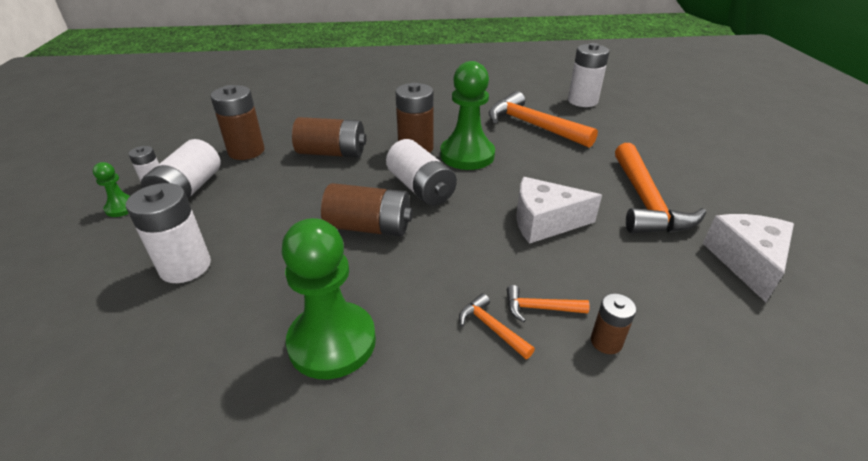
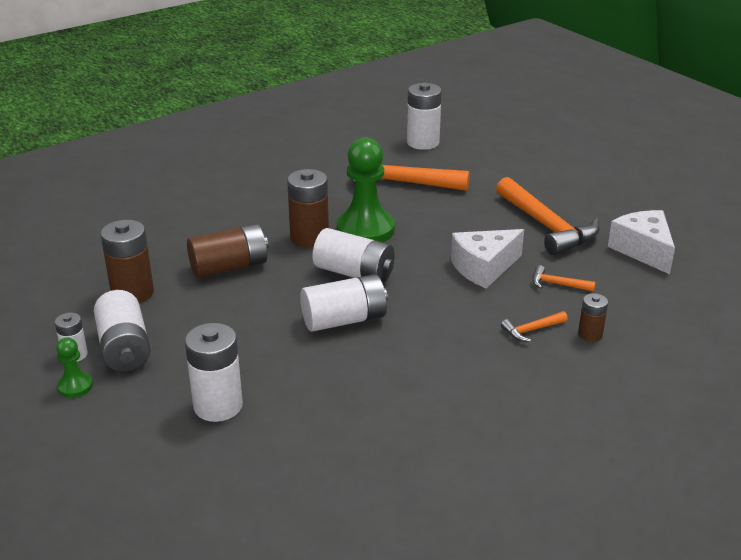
camera: 30 degrees left, 5 degrees down
(332, 342) = (407, 405): green pawn -> none
(369, 227) = (344, 320): brown battery -> white battery
(491, 327) = (510, 354): orange hammer -> orange hammer (557, 284)

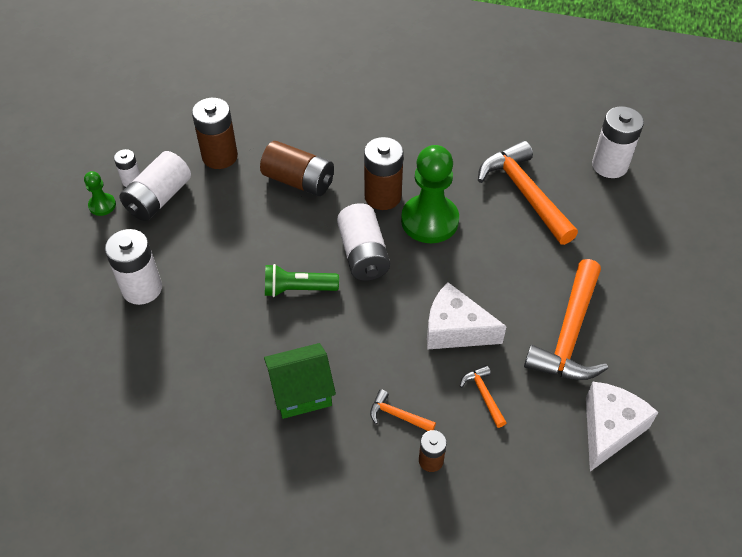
camera: 50 degrees right, 20 degrees up
(344, 320) = (298, 289): white battery -> green flashlight
(452, 366) = (301, 391): none -> green house

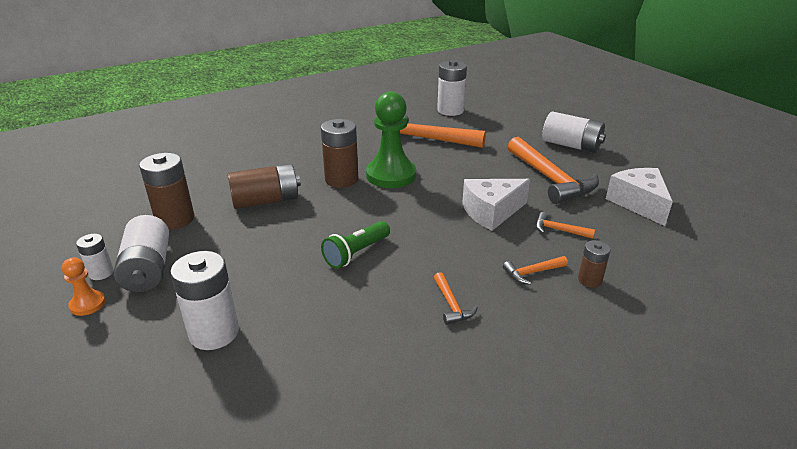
camera: 45 degrees left, 20 degrees down
(102, 205) = (88, 304): green pawn -> orange pawn
(301, 391) = (451, 305): green house -> orange hammer
(363, 254) = (374, 211): white battery -> white battery (571, 145)

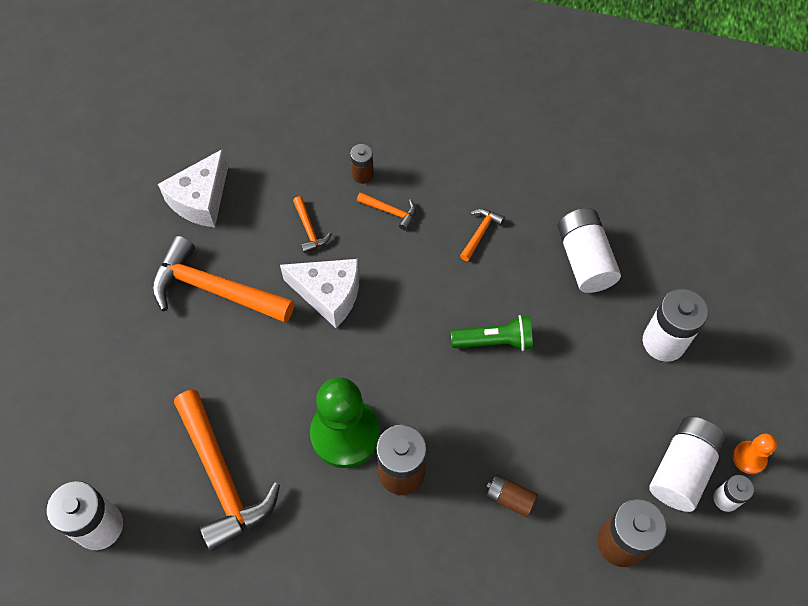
camera: 135 degrees left, 30 degrees up
(266, 201) = (509, 498): brown battery -> brown battery, size x0.54
(550, 179) = (214, 289): orange hammer -> orange hammer turned 90 degrees counterclockwise
(571, 145) = (105, 319): white battery -> white battery (584, 260)

